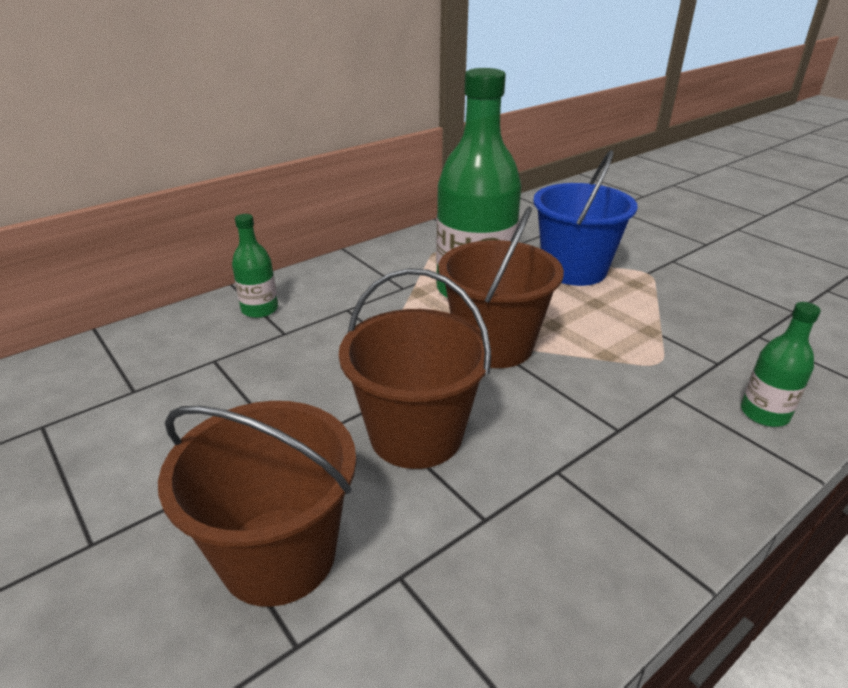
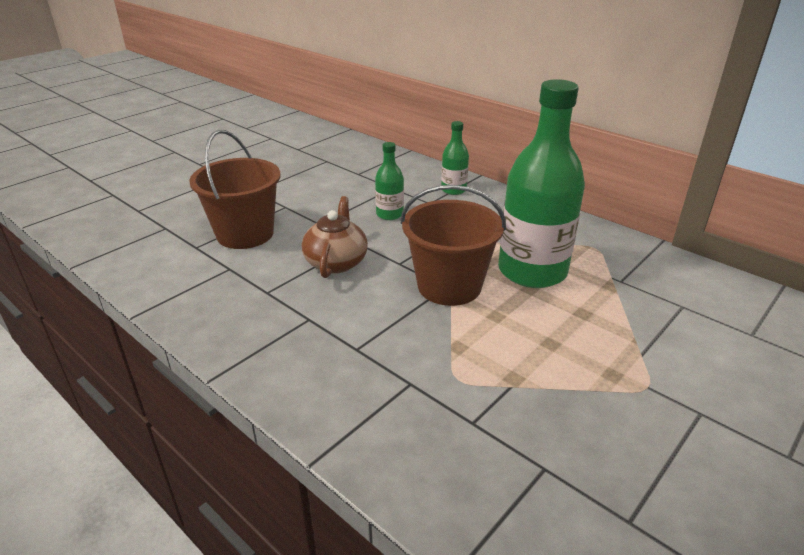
camera: 80 degrees right, 0 degrees up
(416, 435) = (336, 262): brown bucket -> brown teapot
(574, 270) = (614, 330): blue bucket -> none
(764, 413) = (395, 443): green bottle -> green bottle (389, 214)

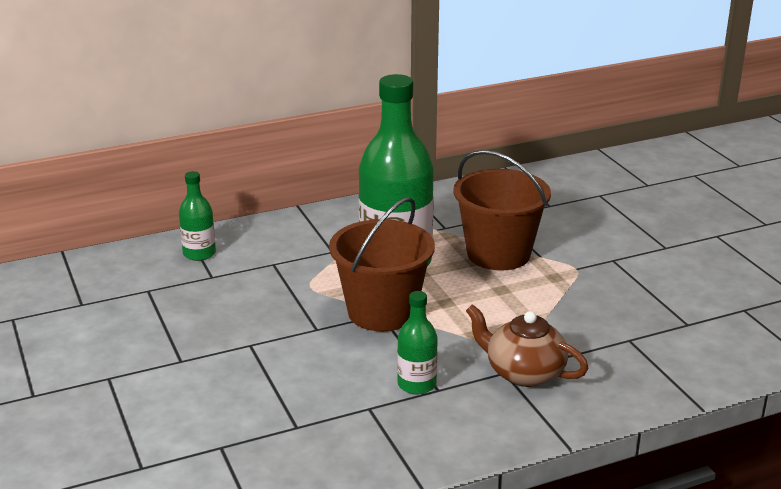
camera: 65 degrees left, 5 degrees down
(245, 234) = (148, 421): brown bucket -> brown bucket (498, 254)
(336, 262) = (278, 367): brown teapot -> brown teapot (523, 372)
(389, 214) = (210, 308): green bottle -> green bottle (416, 384)

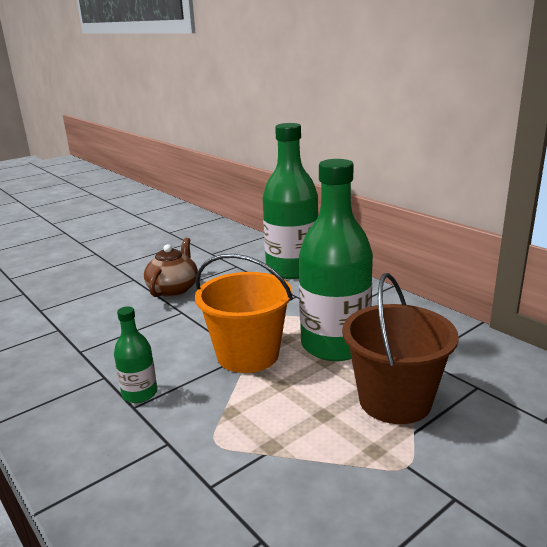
camera: 75 degrees right, 5 degrees down
(199, 253) = (292, 269): green bottle -> green bottle, size x2.17
(382, 312) = (248, 355): brown bucket -> orange bucket
(523, 372) = (169, 456): brown teapot -> brown teapot (173, 289)

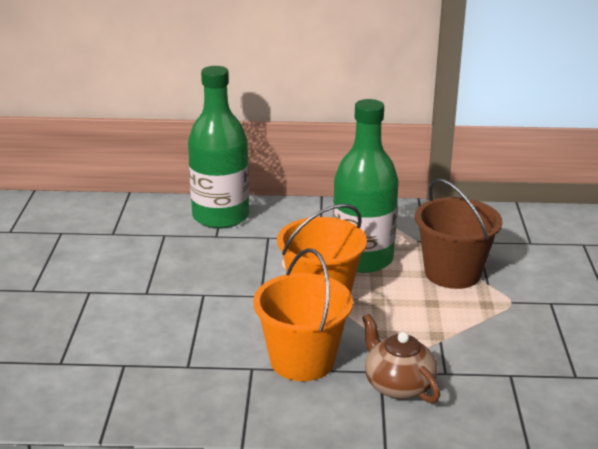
camera: 50 degrees left, 5 degrees up
(139, 394) = (302, 360): green bottle -> orange bucket
(173, 289) = (151, 281): brown teapot -> brown teapot (398, 385)

